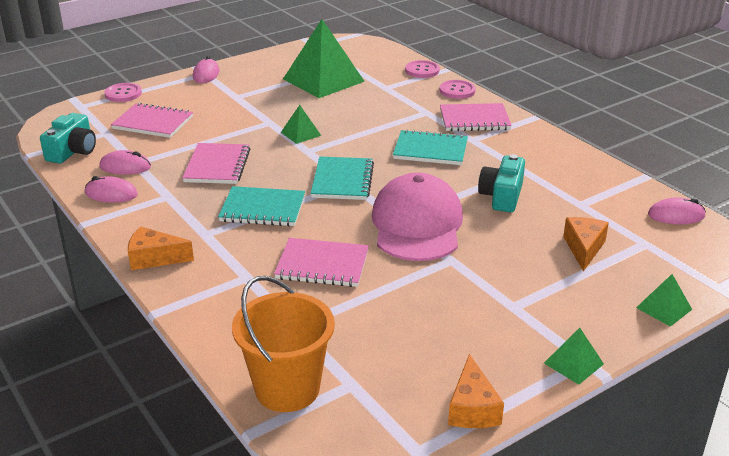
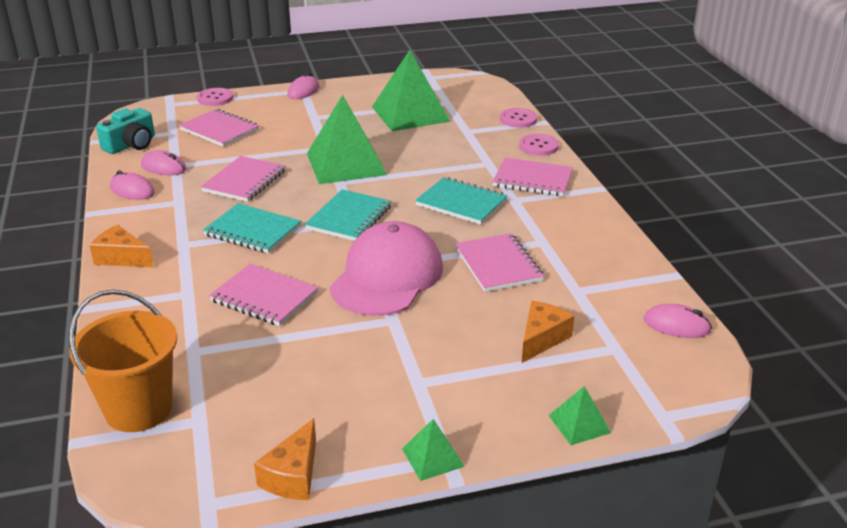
camera: 20 degrees right, 0 degrees up
(301, 134) = (346, 164): green pyramid -> green pyramid, size x2.21
(502, 196) = (498, 265): turquoise camera -> pink notebook

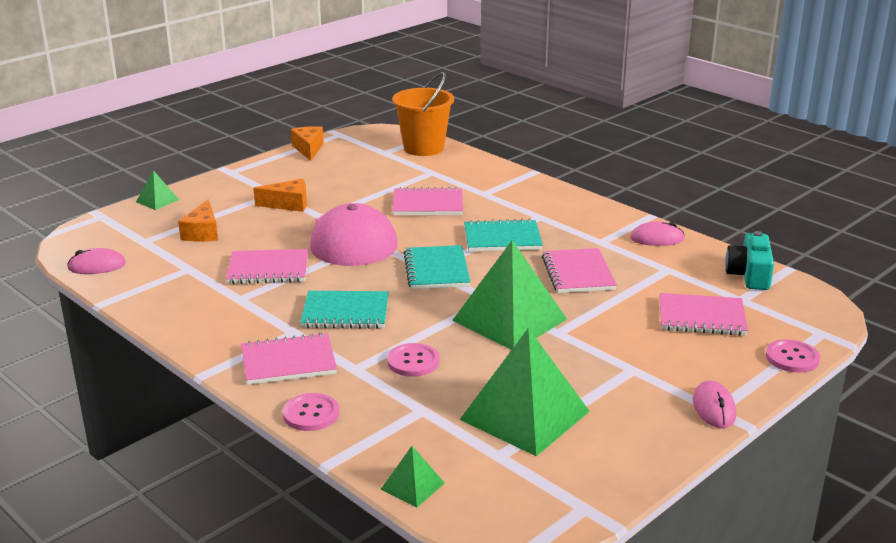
camera: 150 degrees right, 5 degrees down
(122, 258) = (566, 198): orange cheese -> orange cheese (288, 204)
(163, 167) = (673, 264): pink mouse -> none
(433, 457) = (238, 170): green pyramid -> green pyramid (412, 486)
(498, 265) = (268, 269): pink notebook -> pink notebook turned 45 degrees counterclockwise
(518, 119) = (370, 455): pink button -> pink button (413, 362)

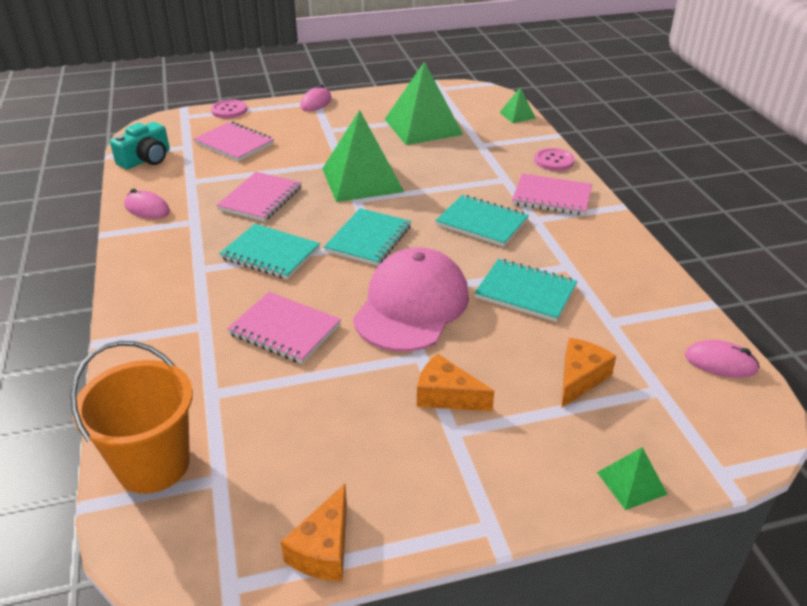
camera: 150 degrees left, 10 degrees up
(268, 269) = (525, 292): pink notebook -> turquoise notebook
(413, 362) = (461, 172): pink button -> none

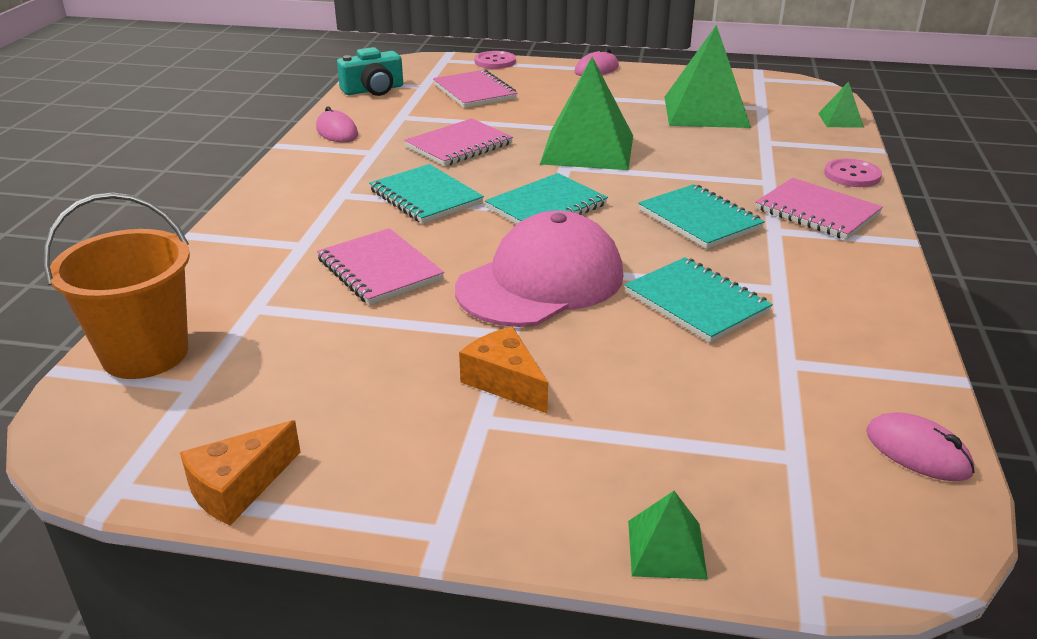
camera: 25 degrees right, 5 degrees down
(580, 378) = (692, 412): orange cheese -> none

